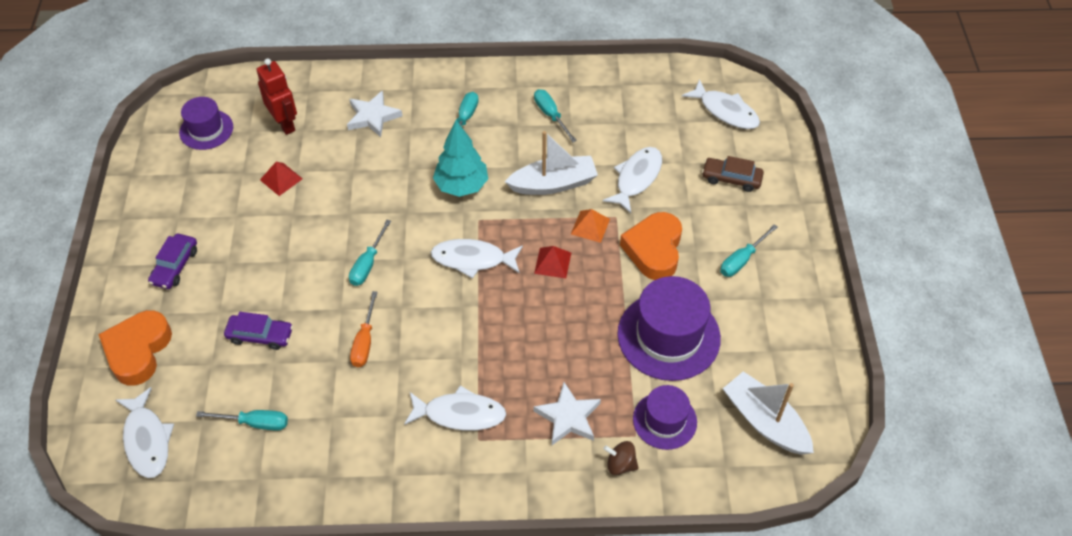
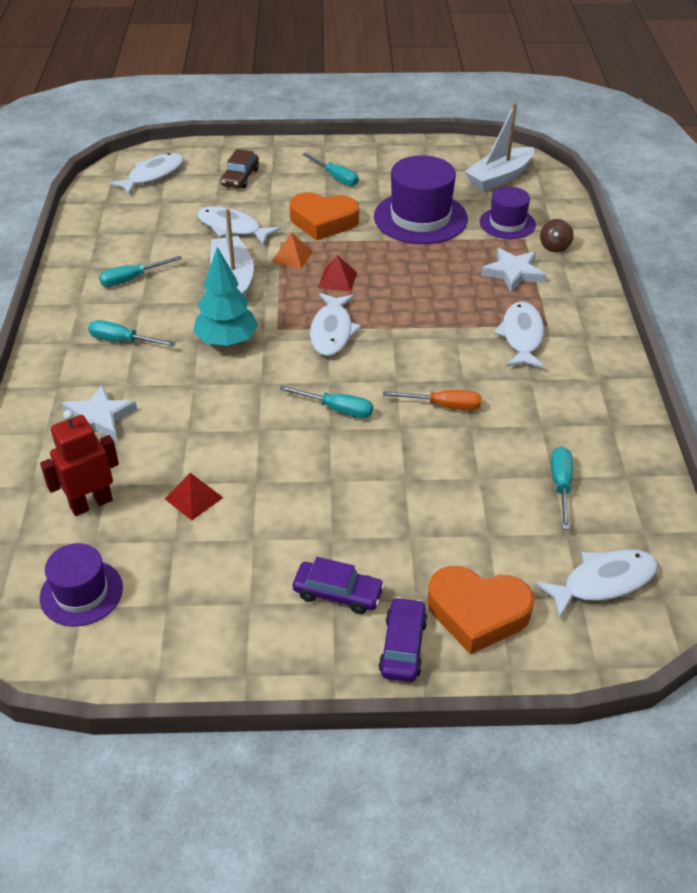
camera: 90 degrees left, 10 degrees down
(260, 335) = (443, 493): purple car -> purple car (403, 646)

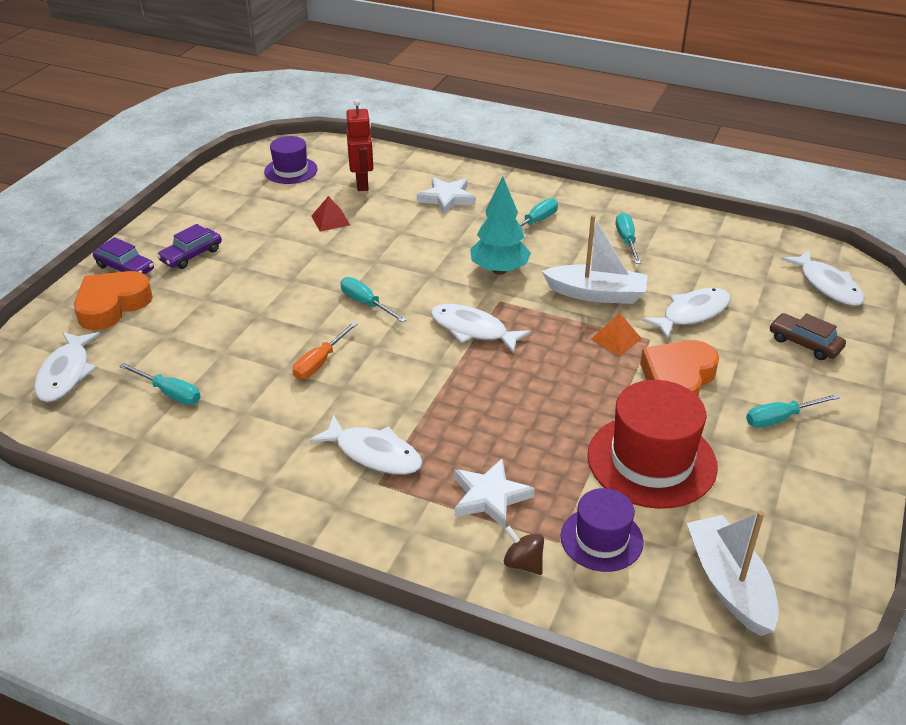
camera: 115 degrees right, 5 degrees down
(337, 280) = (556, 357): red pyramid -> none
(337, 409) = (366, 303): turquoise screwdriver -> turquoise screwdriver turned 90 degrees clockwise
(420, 218) = (651, 461): purple hat -> red hat

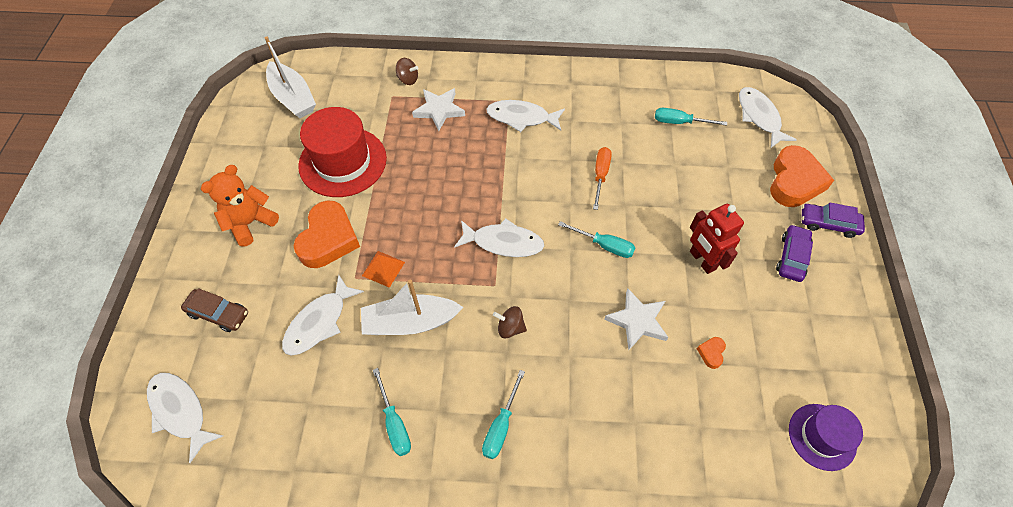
camera: 160 degrees right, 20 degrees up
(330, 220) = (711, 353): red pyramid -> orange heart
(362, 183) = (725, 438): red robot -> red robot (702, 260)
(447, 198) = (616, 441): white star -> white star (637, 321)
(499, 270) = (510, 328): turquoise tree -> brown spinning top
(601, 539) = (367, 103): purple hat -> none
(780, 418) = (250, 223): turquoise screwdriver -> orange teddy bear

